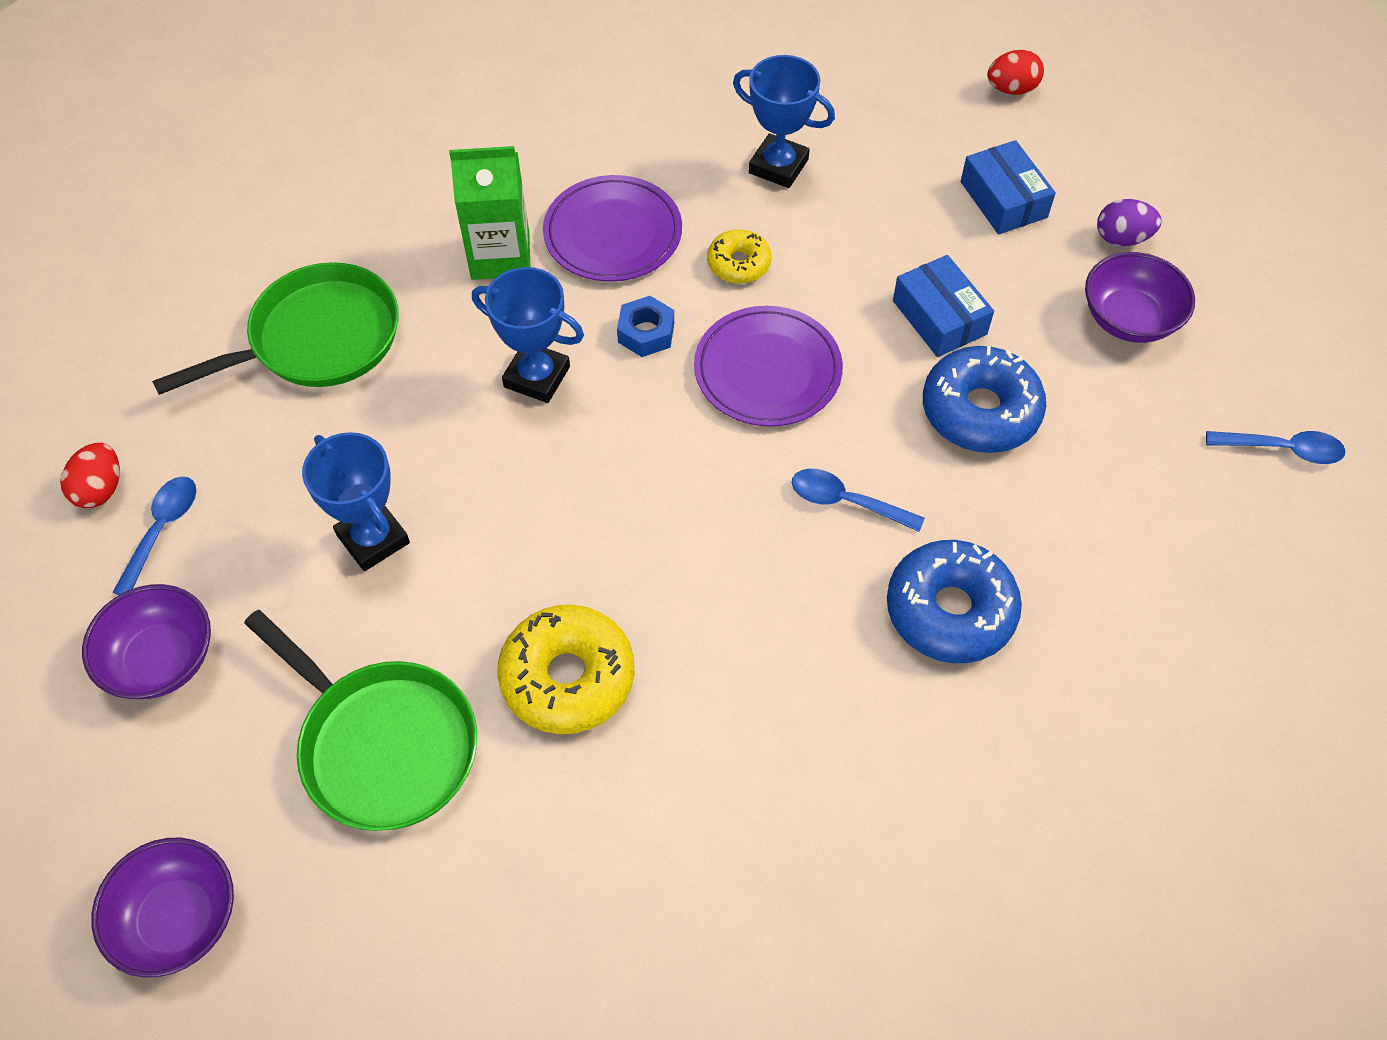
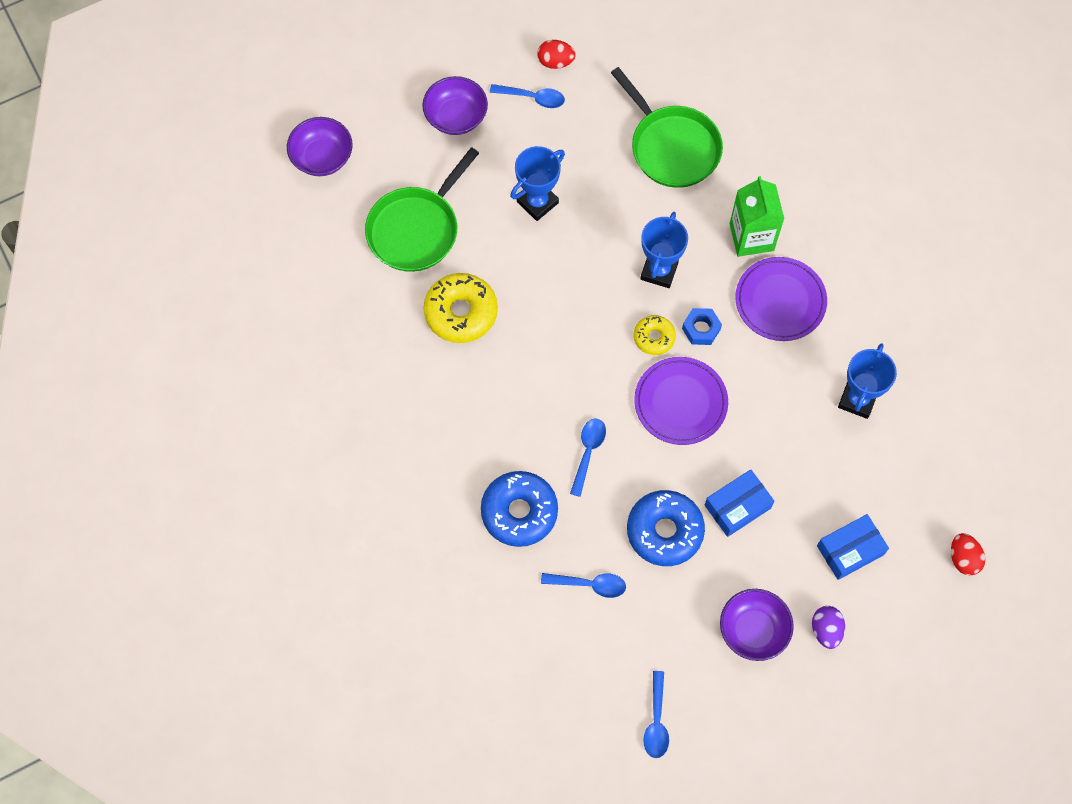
camera: 85 degrees right, 10 degrees up
(739, 264) = (765, 380): yellow donut -> yellow donut (654, 337)
(1072, 518) = (589, 584): none -> blue spoon

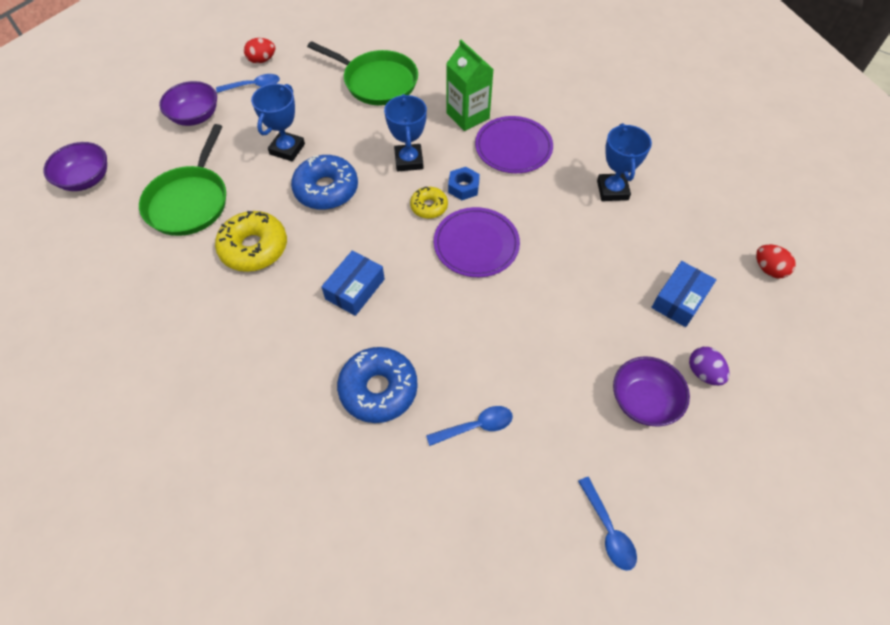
camera: 25 degrees left, 10 degrees down
(588, 452) = (417, 313): blue spoon -> none
(664, 531) = (518, 350): blue donut -> blue donut (326, 189)
(737, 506) = (568, 304): blue box -> blue box (355, 289)

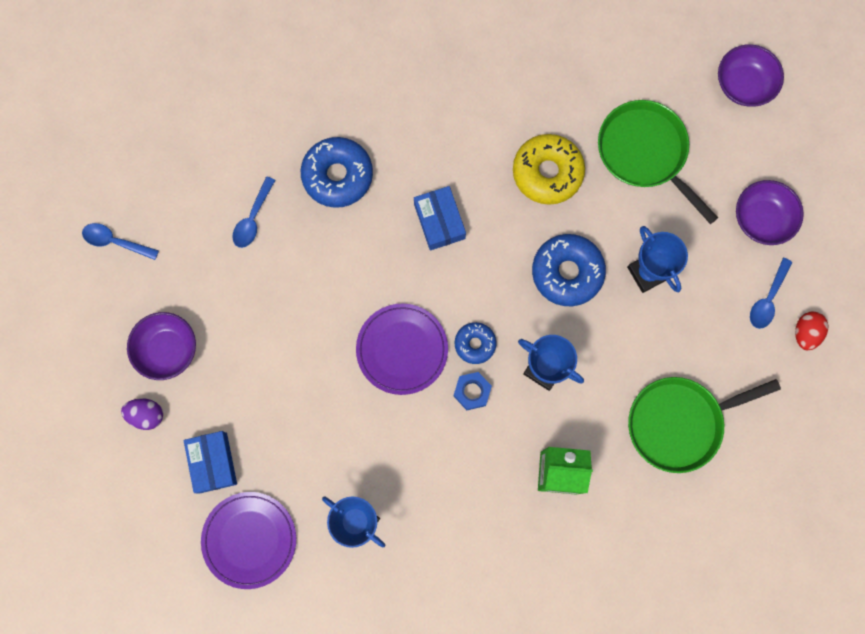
camera: 130 degrees right, 20 degrees up
(429, 206) = (475, 344): yellow donut -> blue donut
(513, 147) = (481, 479): purple plate -> purple plate (249, 540)
(768, 269) = (172, 568): red egg -> none

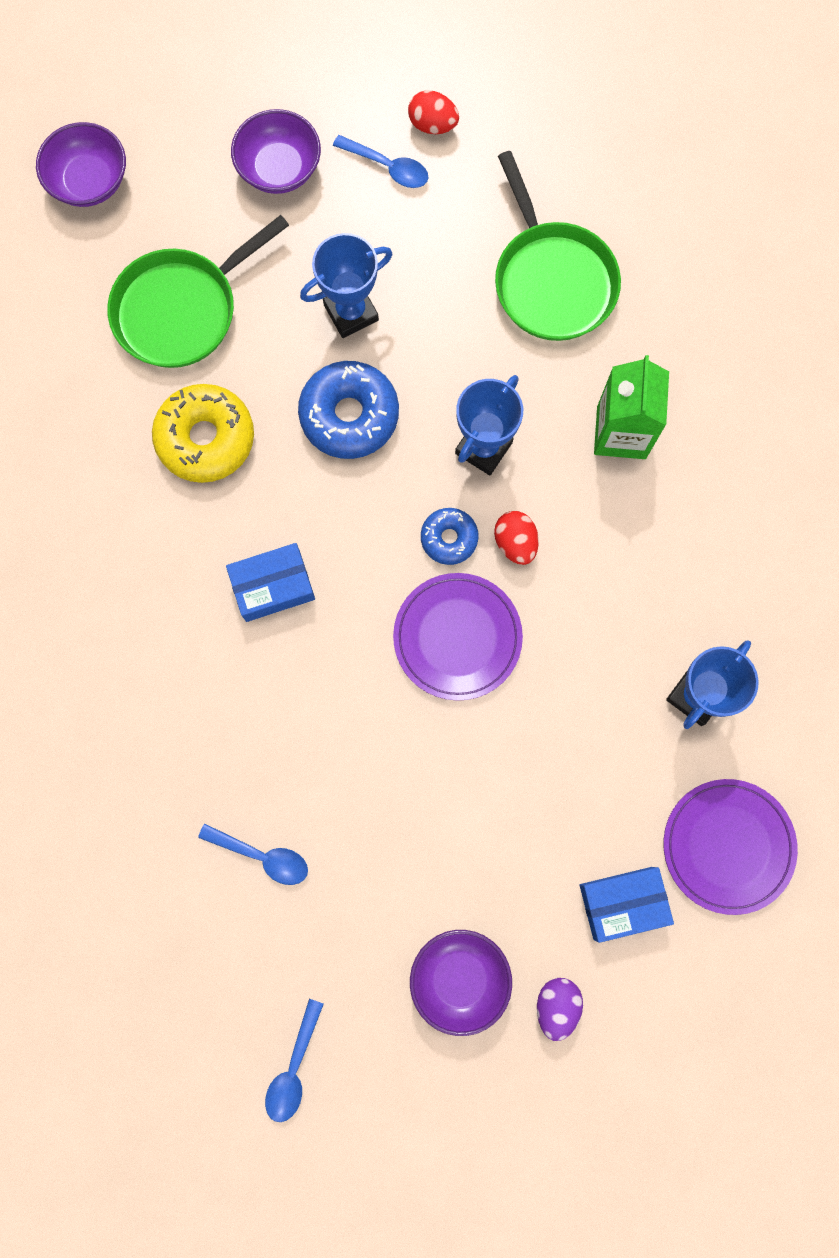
camera: 90 degrees left, 0 degrees up
(337, 176) = (200, 731): blue donut -> none
(472, 392) = (515, 543): blue nut -> red egg

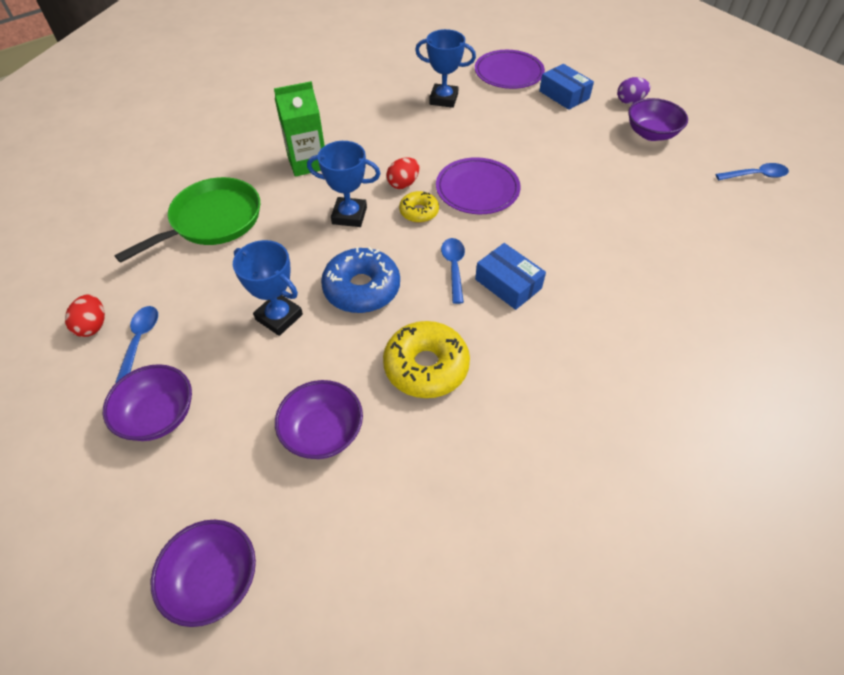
camera: 115 degrees left, 25 degrees down
(182, 310) = (323, 432): green pan -> purple bowl
(262, 856) = (669, 226): blue spoon -> blue spoon (454, 267)
(449, 538) = (419, 212): blue donut -> yellow donut

